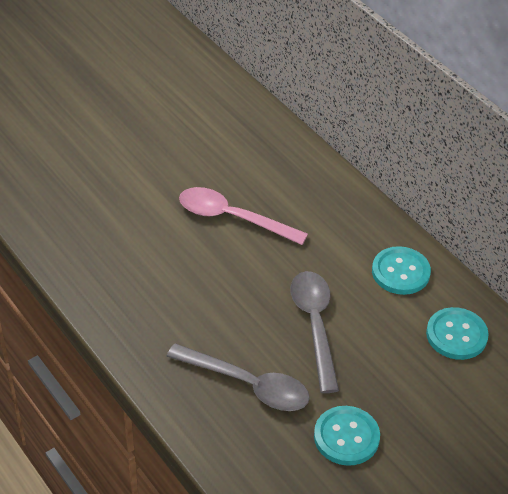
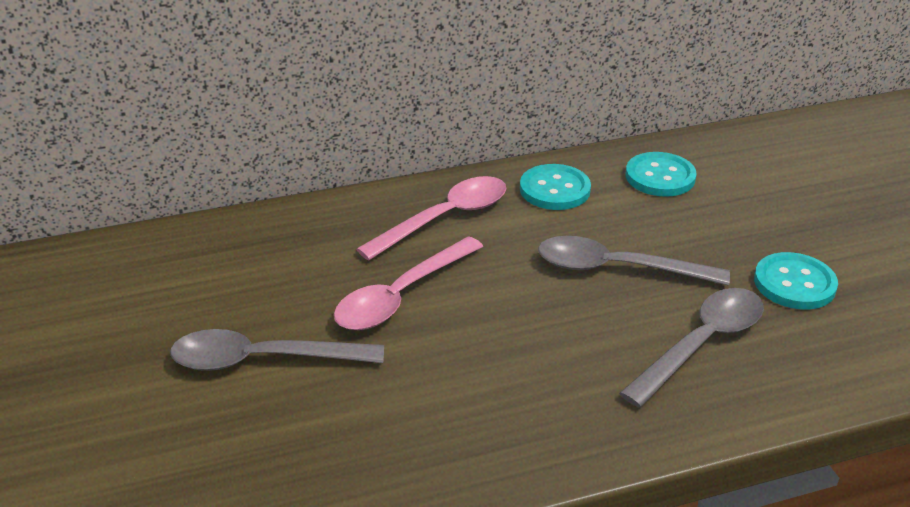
camera: 70 degrees left, 10 degrees down
(147, 174) = (263, 360): none -> grey spoon
(330, 219) = (445, 218): none -> pink spoon

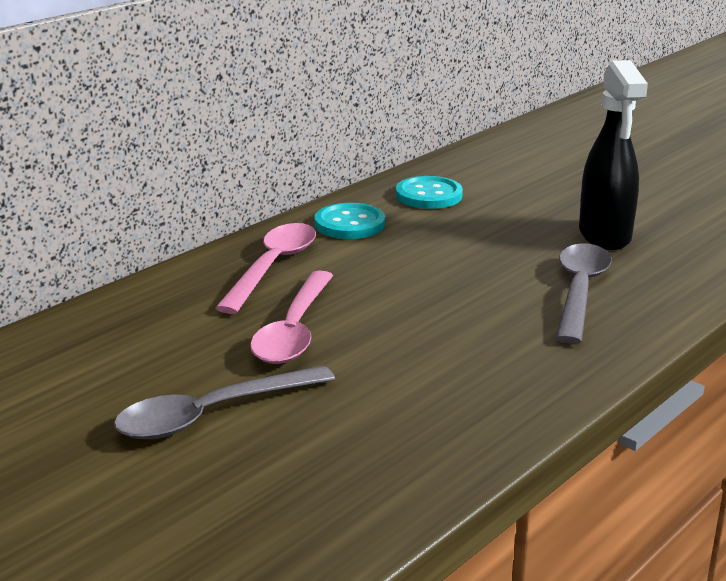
camera: 30 degrees left, 10 degrees down
(617, 268) = (461, 262): grey spoon -> none
(794, 283) = (605, 236): turquoise button -> black spray bottle

